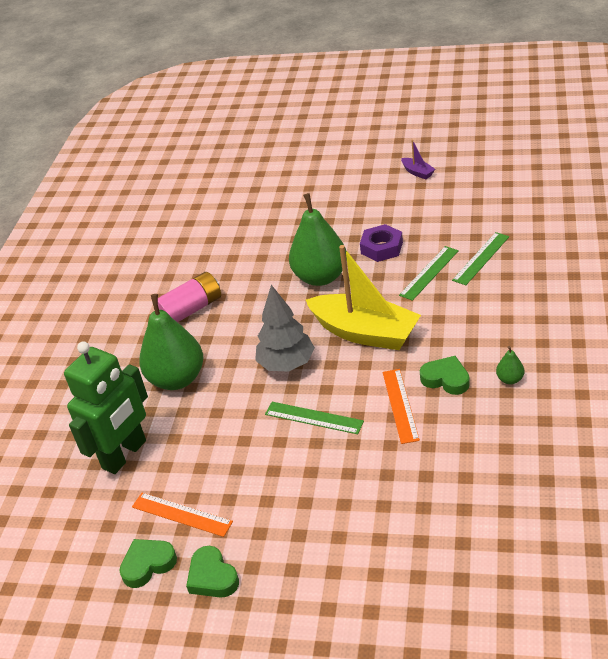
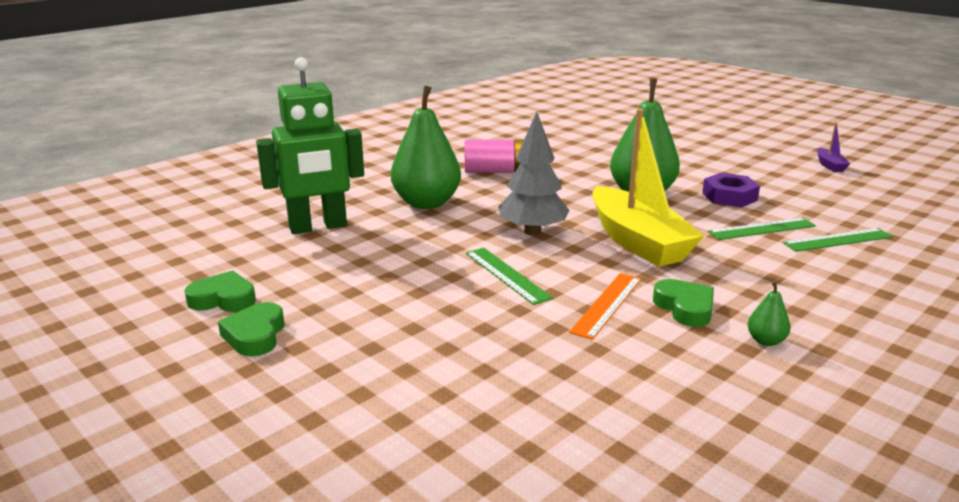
camera: 30 degrees right, 15 degrees down
(181, 514) = (299, 282): orange ruler -> none

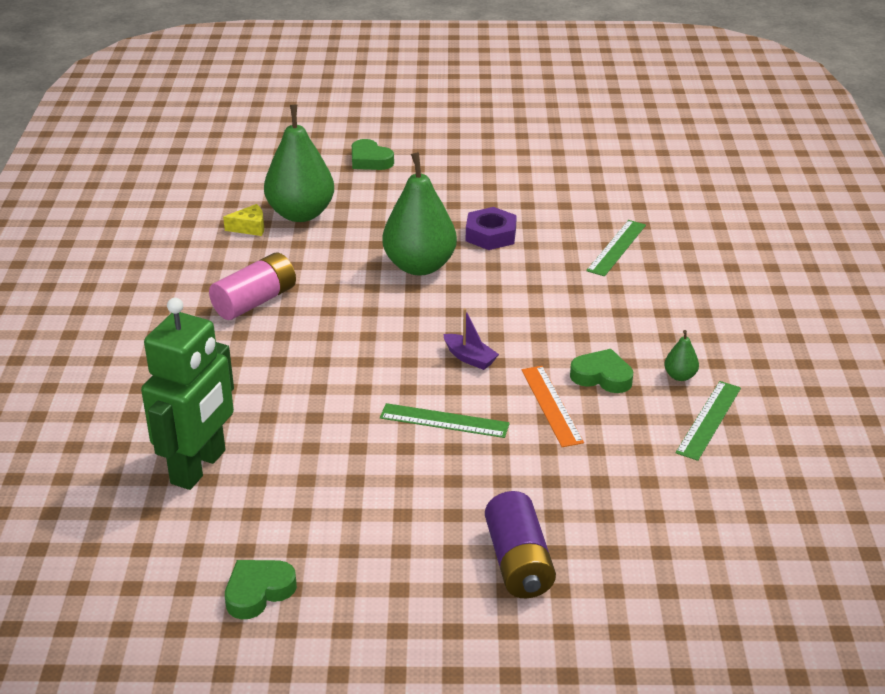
camera: 45 degrees left, 10 degrees up
(255, 335) = (349, 602): green heart -> green heart (370, 160)
(401, 382) = (518, 562): none -> purple battery
(426, 203) = (253, 380): green pear -> green pear (301, 214)
(532, 231) = (396, 362): grey tree -> none
(559, 141) = (249, 227): none -> yellow cheese
(638, 242) = (490, 327): yellow boat -> none
(762, 229) = (556, 262): green ruler -> green ruler (709, 420)
(830, 165) = (518, 155): purple boat -> purple boat (470, 358)

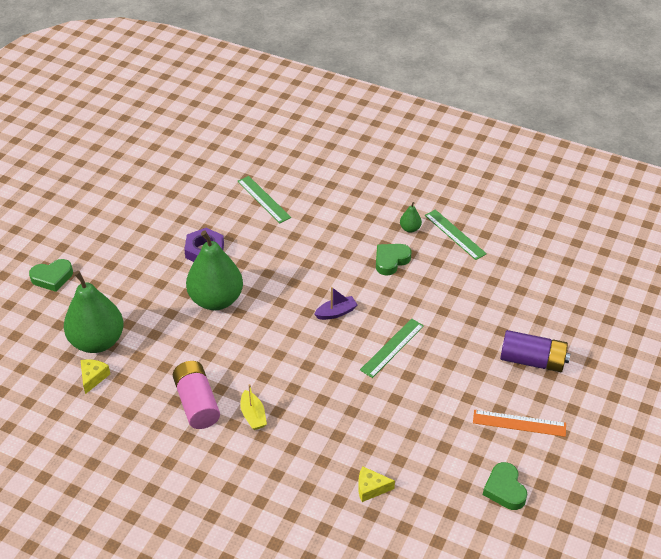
camera: 65 degrees left, 10 degrees up
(199, 467) = (371, 488): green robot -> yellow cheese
(261, 345) = (253, 415): none -> yellow boat
(551, 405) = (405, 294): orange ruler -> orange ruler (519, 423)

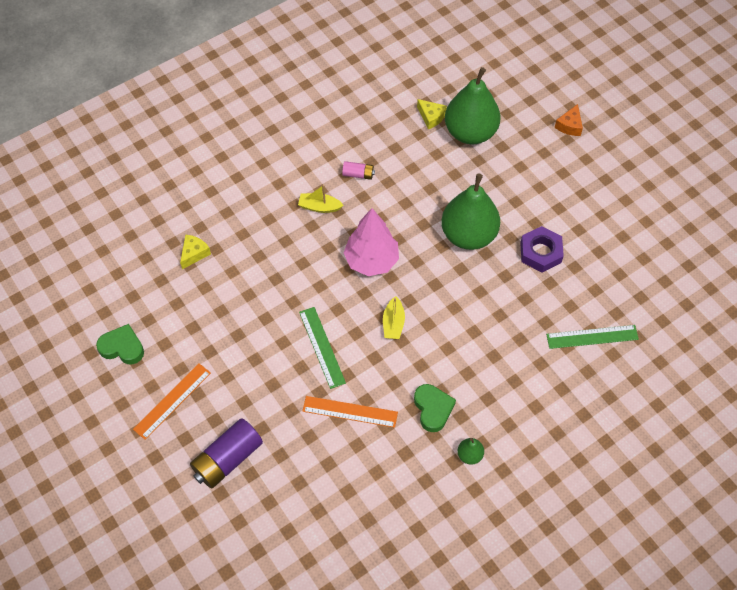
camera: 120 degrees right, 15 degrees up
(52, 277) = (569, 126): green heart -> orange cheese
(197, 403) = (358, 174): pink battery -> pink battery, size x0.50
(286, 352) = (371, 260): none -> pink tree
(336, 312) = (393, 323): purple boat -> yellow boat
(432, 306) = (350, 411): none -> orange ruler
(455, 234) = (435, 496): green ruler -> none

